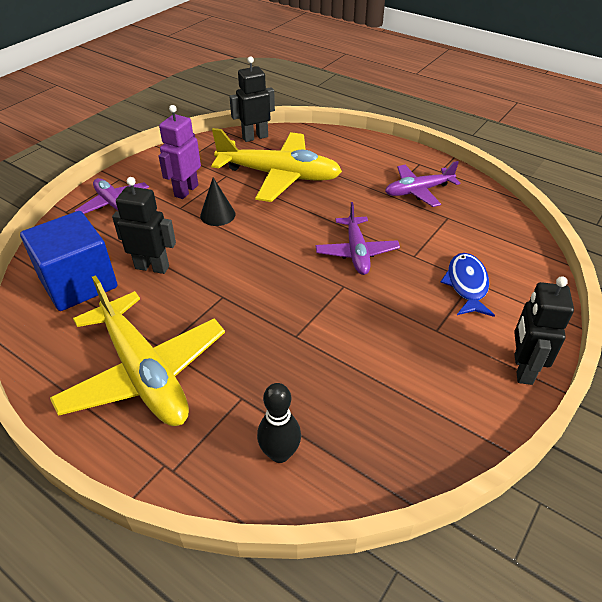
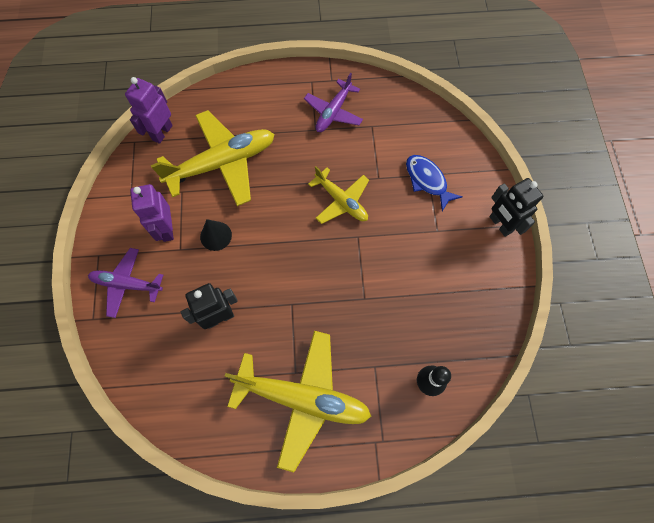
camera: 40 degrees left, 25 degrees up
(78, 283) = (182, 371): blue cube -> none
(255, 137) = (162, 132): black robot -> purple robot
(356, 252) = (341, 201): purple plane -> yellow plane

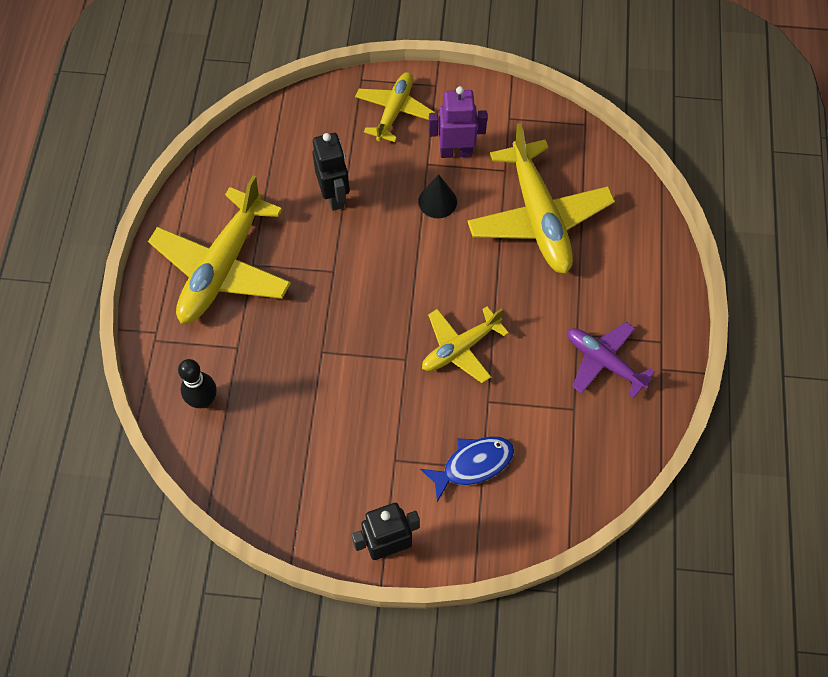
camera: 100 degrees right, 5 degrees down
(127, 284) = (394, 111): purple plane -> yellow plane
(162, 132) = (595, 154): purple robot -> none

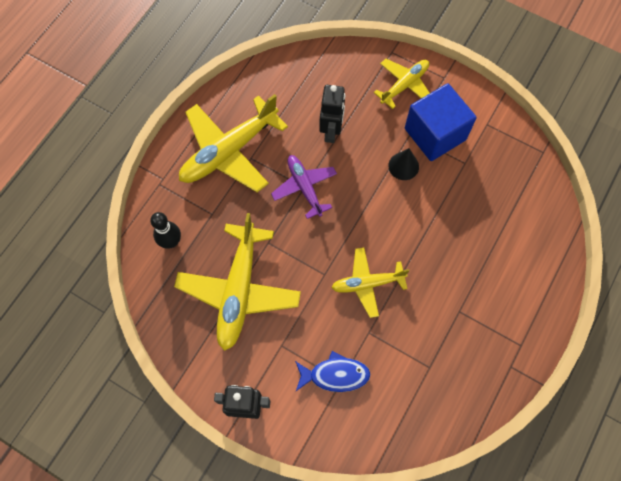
camera: 25 degrees right, 5 degrees up
(456, 152) = (435, 134): purple robot -> blue cube
(538, 217) = (473, 209): yellow plane -> yellow plane (239, 290)
(604, 362) = (469, 341): purple plane -> purple plane (304, 187)

